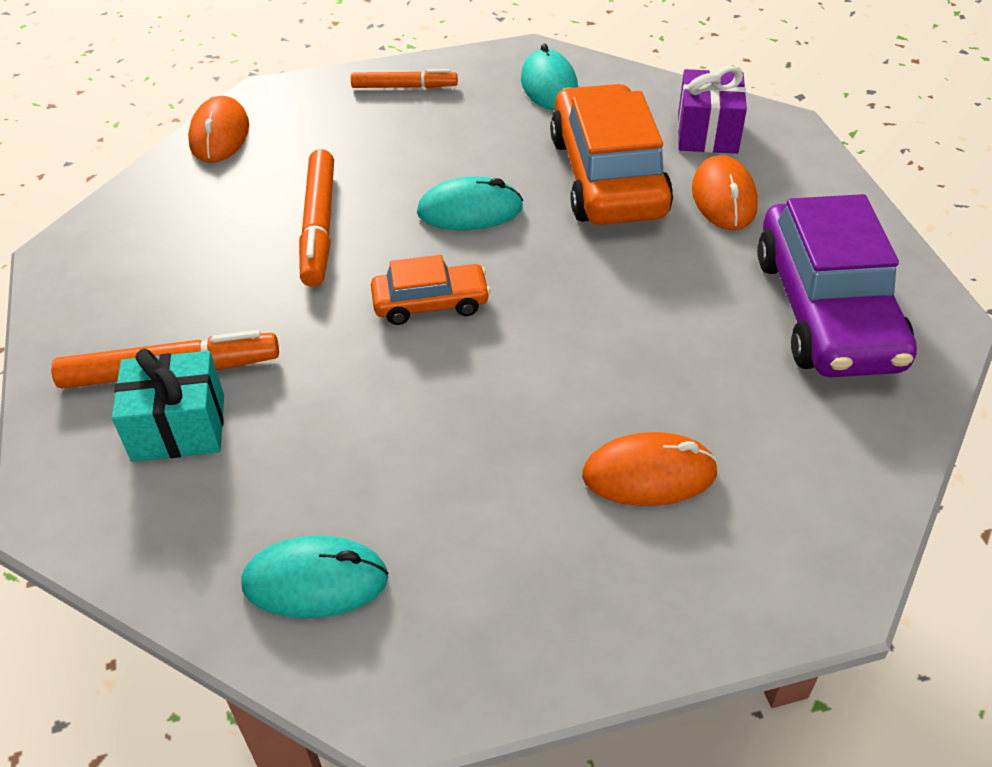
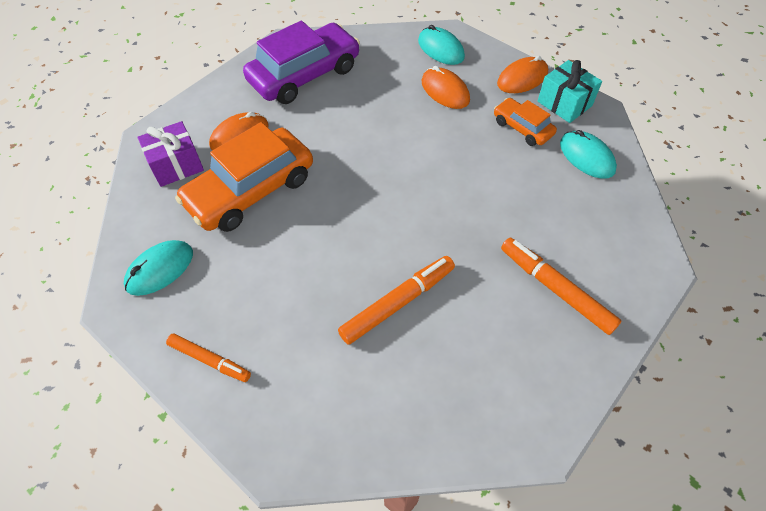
camera: 125 degrees left, 10 degrees up
(179, 427) = (578, 257): turquoise gift -> turquoise gift (564, 103)
(219, 135) = (350, 448): orange mouse -> orange mouse (522, 78)
(404, 87) = (209, 360): orange marker -> orange marker turned 150 degrees clockwise
(430, 303) = (414, 210): orange car -> orange car (522, 128)
(470, 210) = (327, 236): turquoise mouse -> turquoise mouse (441, 49)

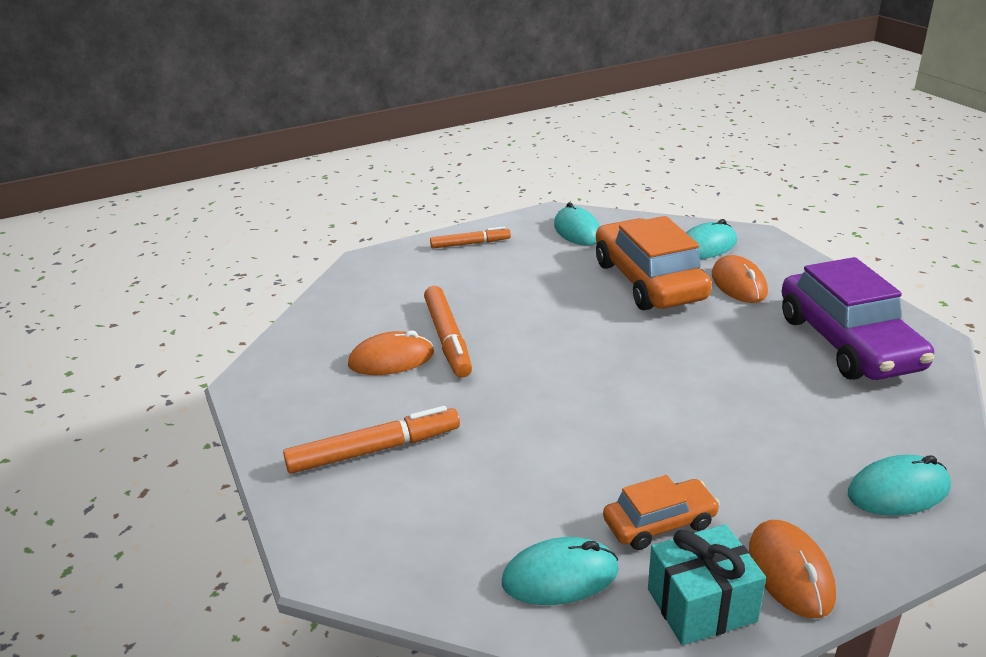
camera: 115 degrees right, 25 degrees down
(176, 165) = (706, 246): purple gift -> turquoise mouse
(209, 360) = (470, 244): orange marker -> orange marker turned 150 degrees counterclockwise
(445, 91) = (778, 463): orange mouse -> orange mouse (391, 359)

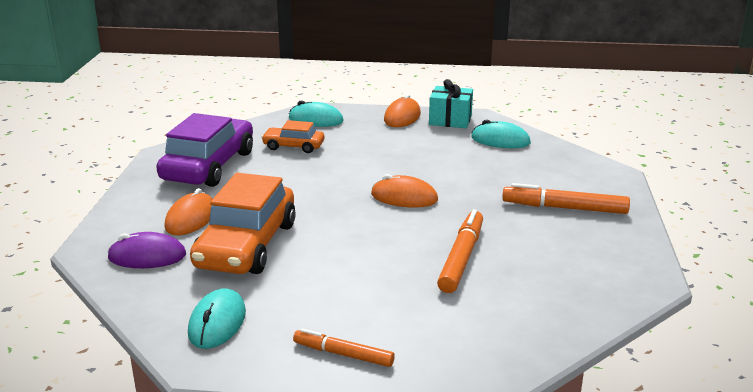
camera: 150 degrees left, 5 degrees down
(391, 359) = (519, 258): orange mouse -> orange mouse (404, 197)
(659, 523) = (435, 140): orange car -> orange car (293, 146)
(706, 246) = (147, 256): turquoise mouse -> purple mouse

